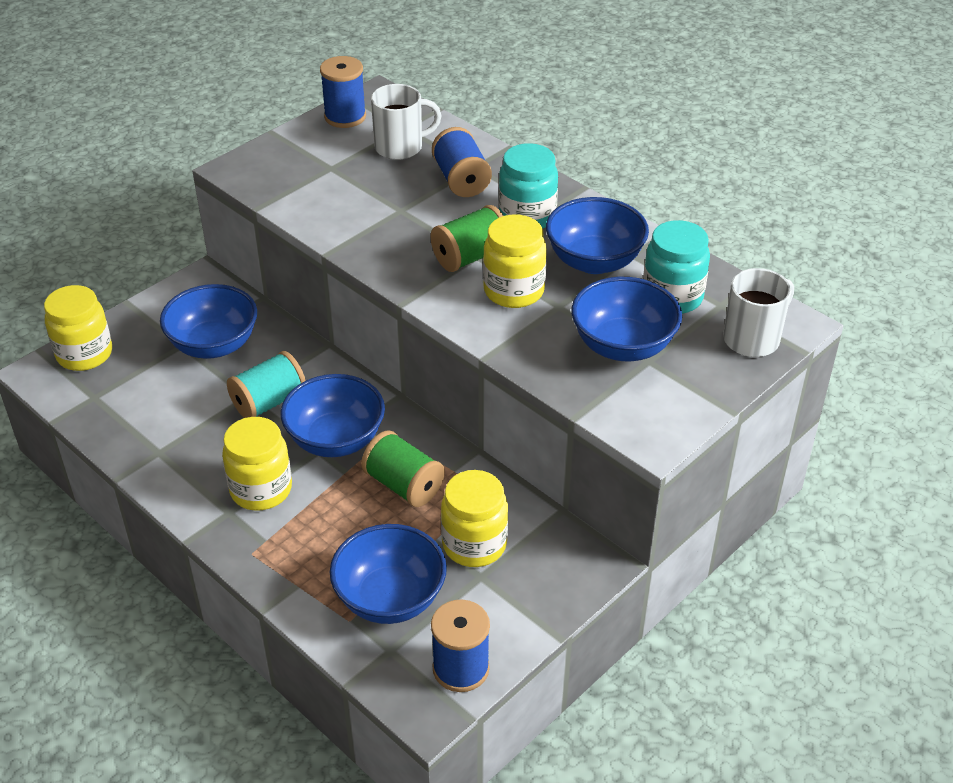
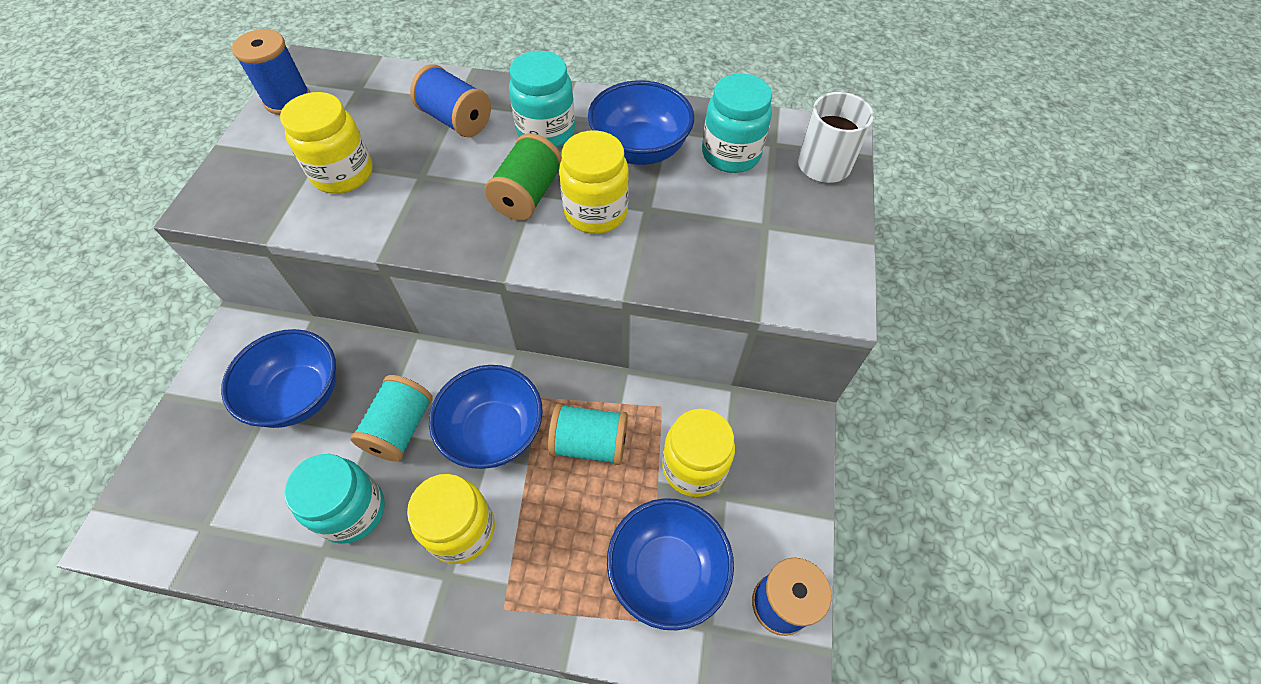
camera: 35 degrees left, 15 degrees up
(84, 354) = (158, 482): yellow jar -> yellow jar (343, 174)
(195, 438) = (352, 511): none -> turquoise jar
(400, 147) = (370, 110): white mug -> none
(404, 485) = (590, 443): green spool -> turquoise spool
(623, 346) = (733, 221): blue bowl -> none

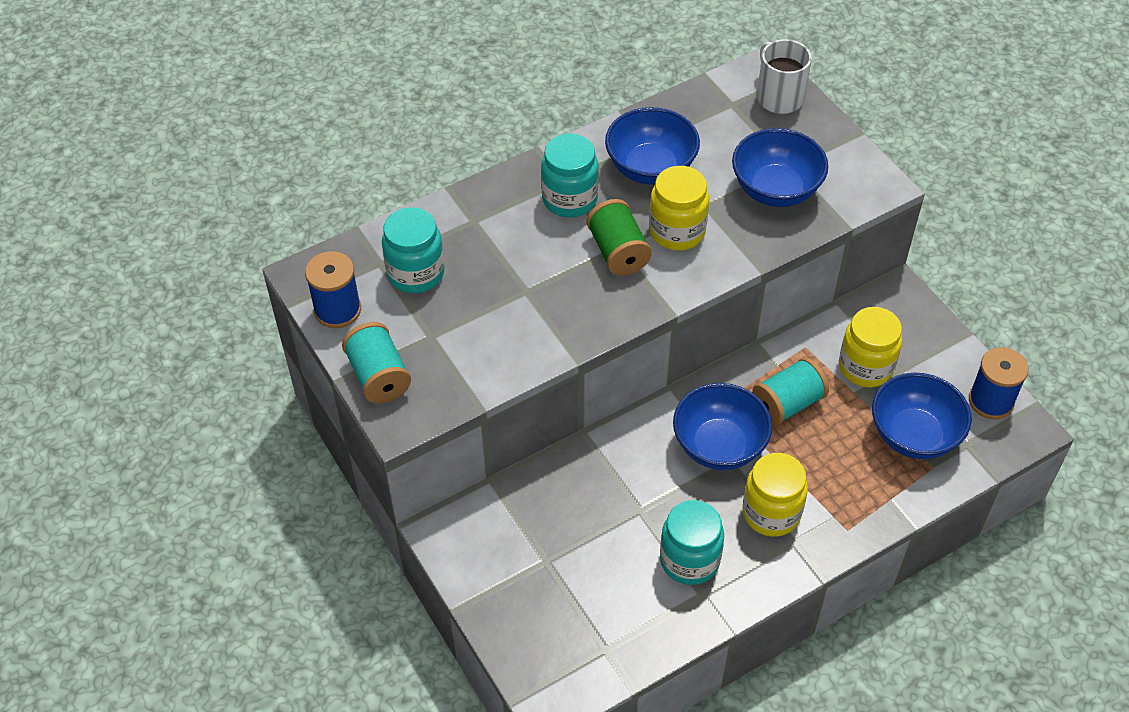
camera: 40 degrees left, 5 degrees down
(299, 395) = (554, 531): blue bowl -> blue bowl (775, 189)
(343, 174) = (468, 329): yellow jar -> none
(400, 428) = (654, 492): turquoise spool -> turquoise spool (379, 376)
(456, 120) = (493, 235): blue spool -> none
(731, 154) = (714, 130): turquoise jar -> turquoise jar (416, 273)

